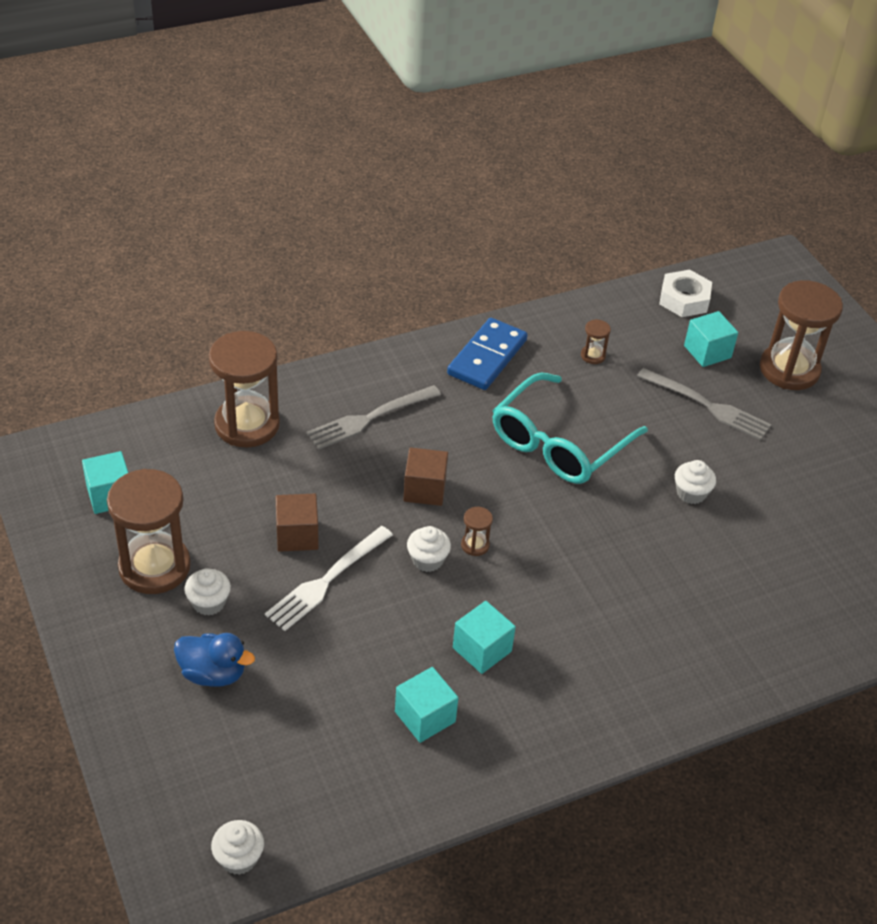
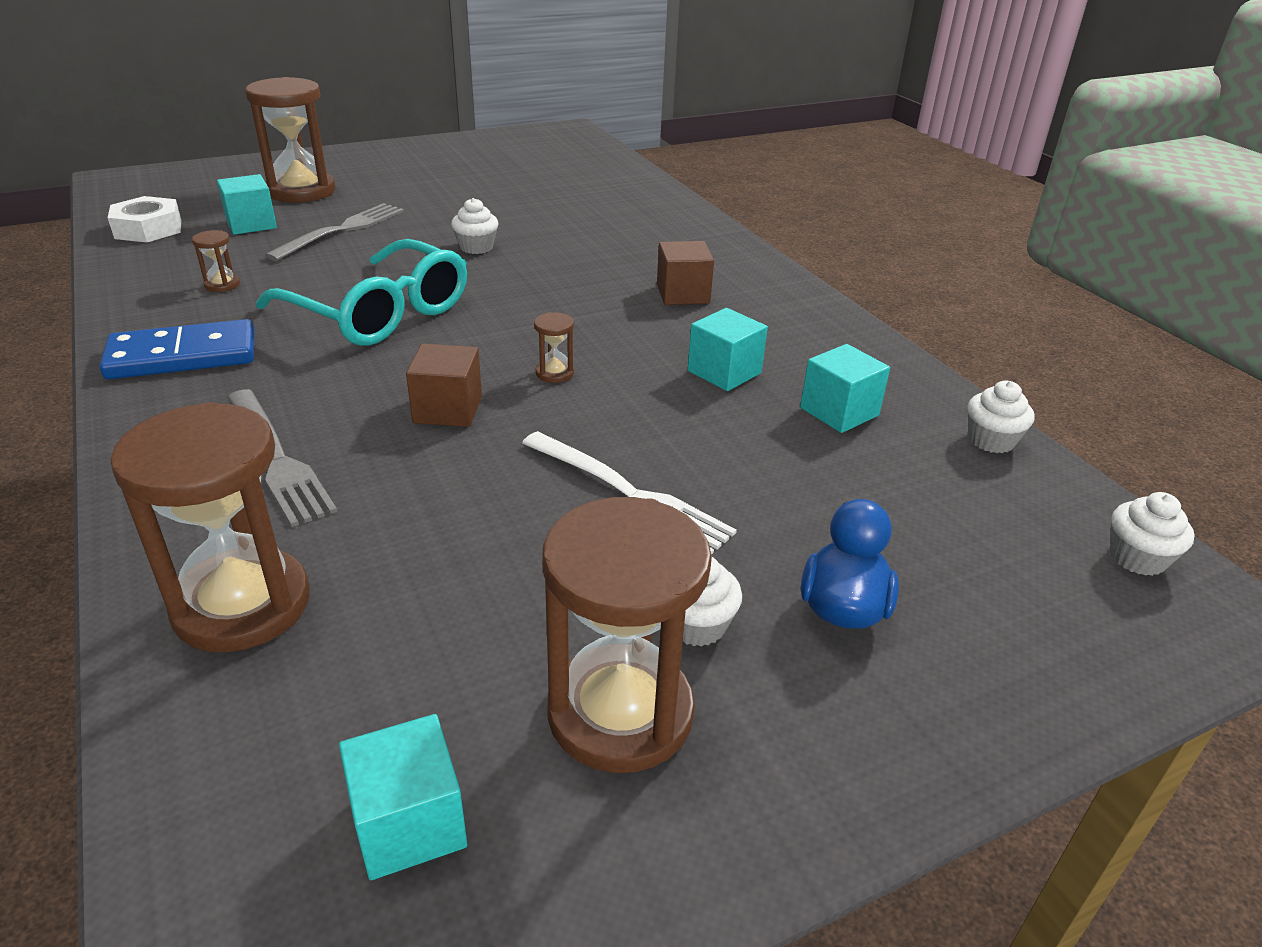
camera: 90 degrees left, 10 degrees down
(297, 535) = (536, 528): brown cube -> brown cube (683, 294)
(427, 560) = (582, 408): white cupcake -> white cupcake (991, 440)
(487, 357) = (183, 356): blue domino -> blue domino turned 45 degrees counterclockwise

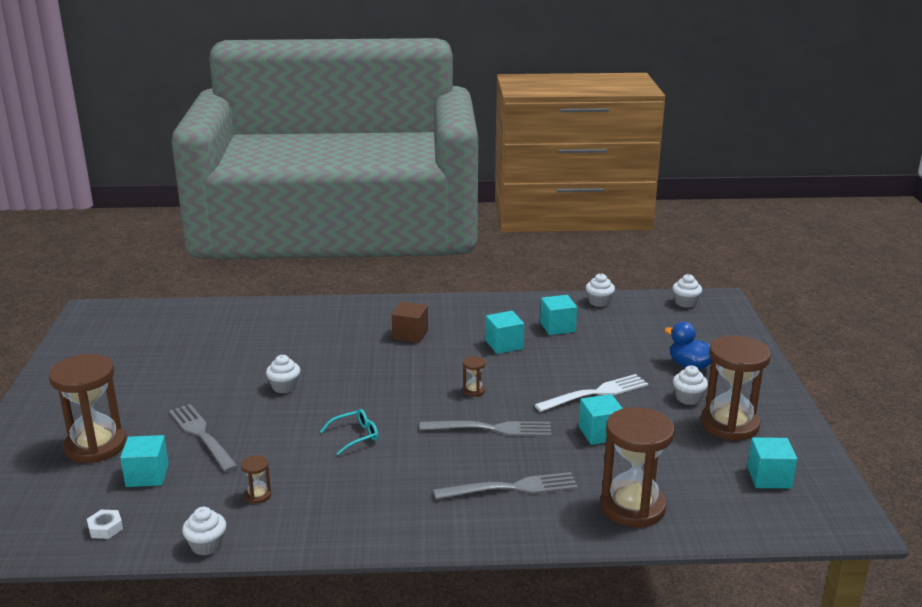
camera: 65 degrees left, 10 degrees down
(116, 281) = (207, 545): none -> white cupcake
(148, 229) = (105, 528): white nut -> white nut, size x0.56
(183, 356) = (362, 517): blue domino -> none
(378, 312) = (355, 436): turquoise glasses -> turquoise glasses, size x0.44
(448, 409) = (491, 429): brown cube -> grey fork
(488, 523) = (600, 433): none -> turquoise cube

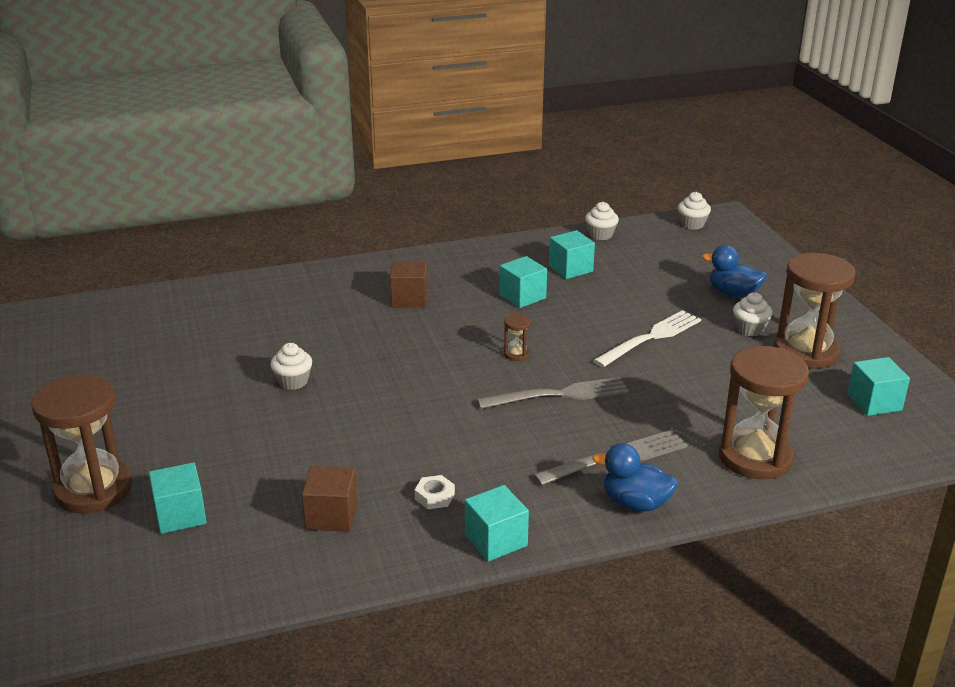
camera: 15 degrees left, 5 degrees up
(105, 528) = (162, 588): white nut -> white nut (434, 496)
(201, 435) = (222, 455): grey fork -> none
(207, 545) = (302, 586): white cupcake -> none
(258, 495) = (331, 516): brown hourglass -> brown cube
(355, 436) = (409, 427): turquoise glasses -> none
(507, 527) = (635, 503): none -> blue duck
(600, 433) = (679, 381): turquoise cube -> turquoise cube (496, 540)

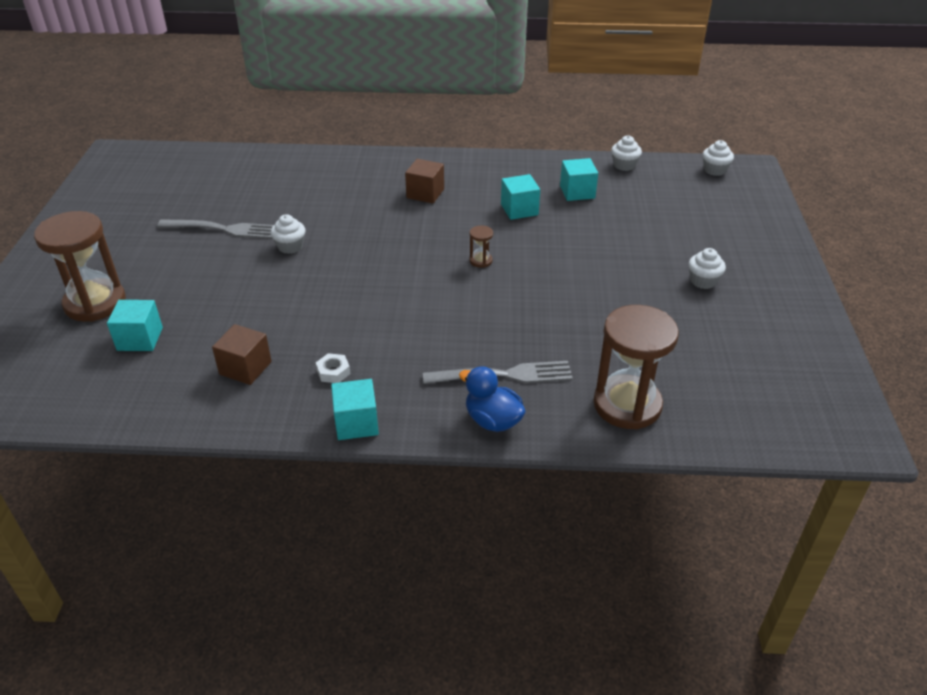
camera: 20 degrees right, 10 degrees up
(559, 394) = (493, 305): grey fork -> grey fork (224, 229)
(651, 337) = (607, 270): white fork -> none
(733, 293) = (710, 243): blue duck -> none
(806, 352) = (743, 314): brown hourglass -> none
(874, 402) = (777, 379): turquoise cube -> none

